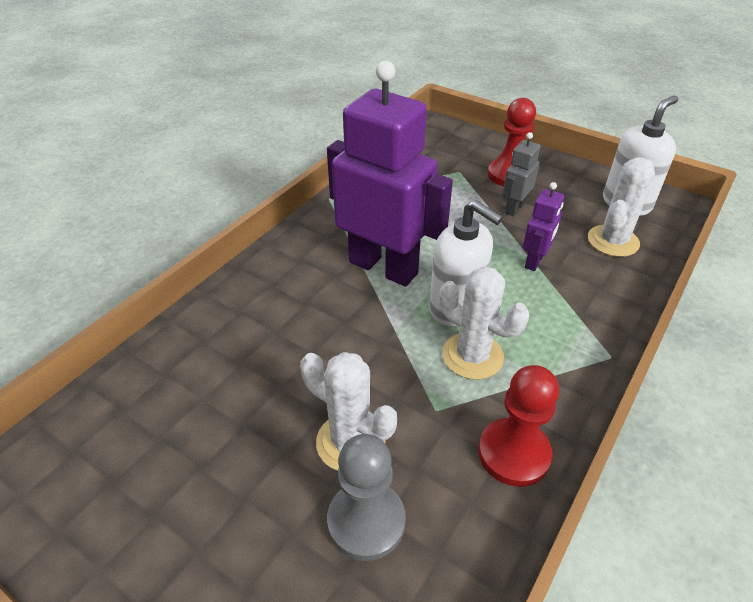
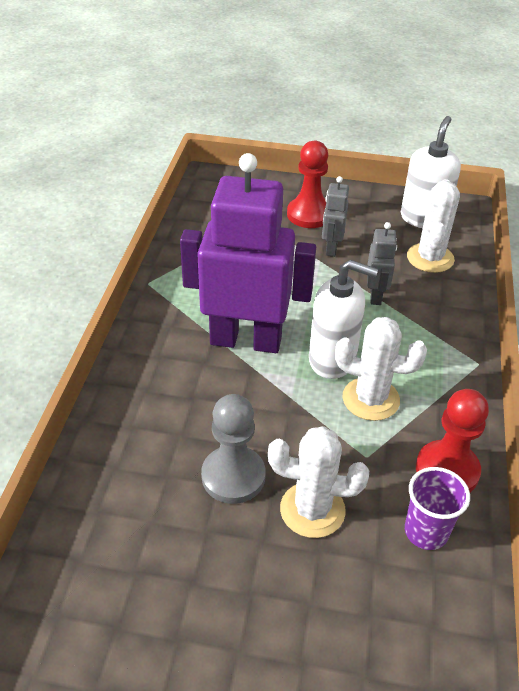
camera: 25 degrees left, 0 degrees up
(366, 521) = (364, 569): grey pawn -> grey pawn (233, 476)
(454, 509) = (426, 532): none -> purple cup
(534, 261) = (376, 295): purple robot -> grey robot

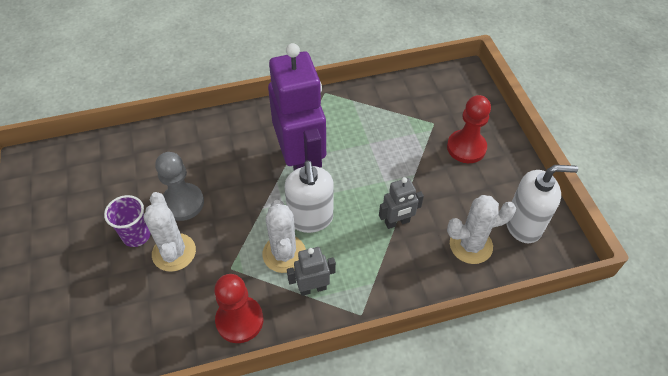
camera: 65 degrees right, 10 degrees up
(331, 248) = (434, 176): grey robot -> grey robot (312, 288)
(426, 532) = (181, 321): purple cup -> purple cup (136, 235)

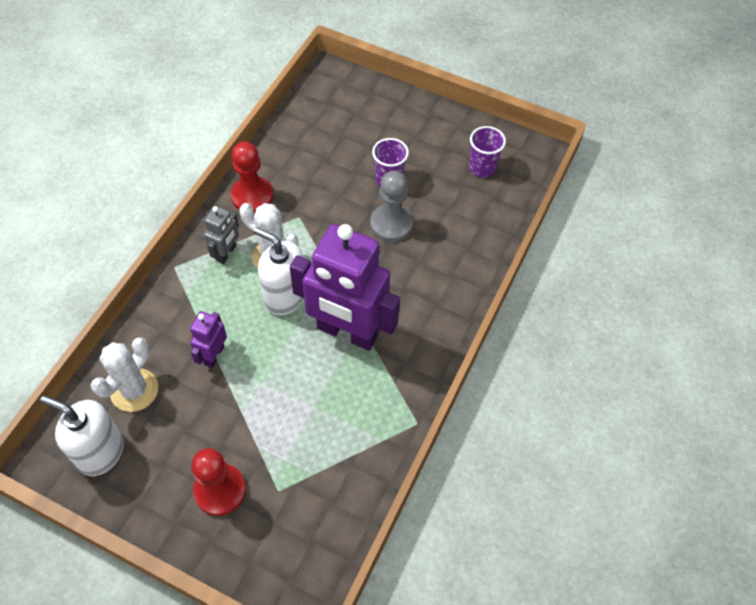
camera: 130 degrees right, 5 degrees up
(73, 185) = (482, 168): none -> purple cup
(174, 252) = (349, 193): white cactus -> none
(397, 222) = (214, 355): grey robot -> purple robot
(523, 225) = (101, 452): white soap dispenser -> white soap dispenser turned 75 degrees clockwise

